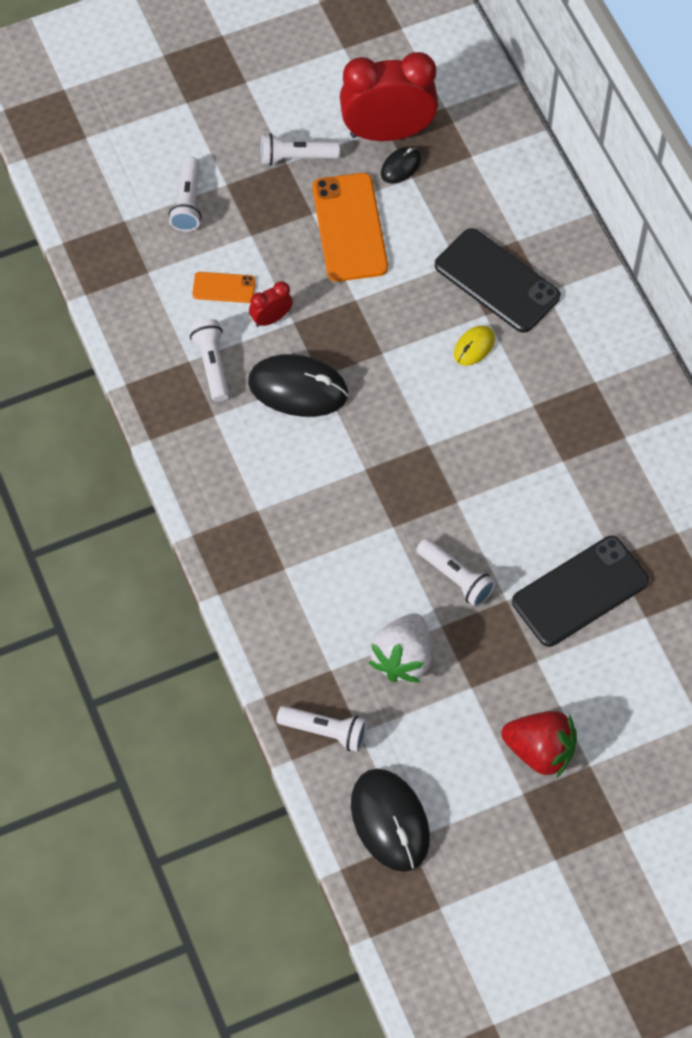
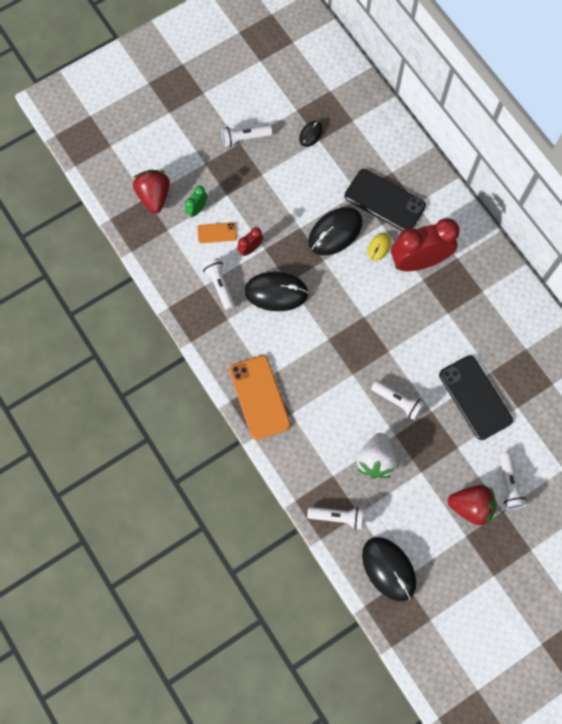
camera: 10 degrees left, 10 degrees up
(137, 220) = (154, 196): none -> red strawberry
(188, 202) = (183, 179): white flashlight -> white flashlight (509, 484)
(200, 249) = (197, 209): none -> green clock
(350, 227) = (287, 180): orange phone -> orange phone (259, 397)
(387, 132) = (298, 113): red clock -> red clock (418, 261)
(409, 315) = (335, 232): none -> black mouse
(580, 591) = (475, 397): black phone -> black phone turned 75 degrees counterclockwise

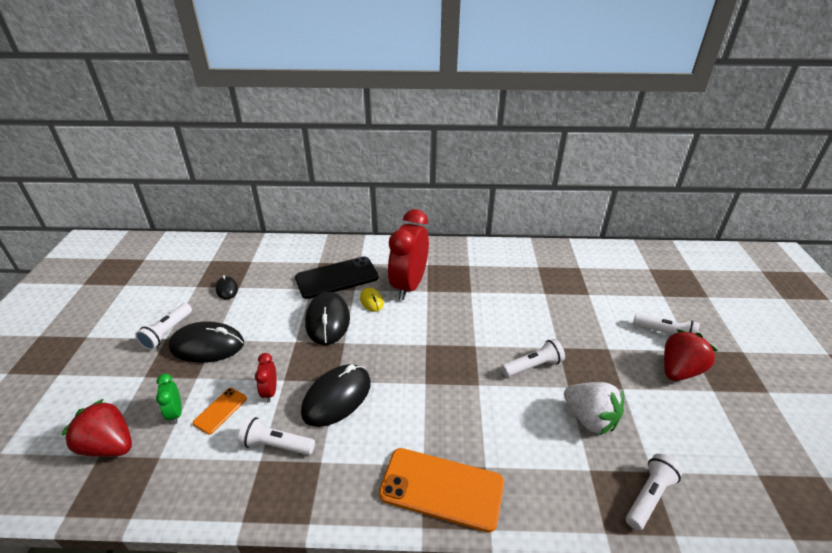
camera: 55 degrees left, 35 degrees down
(388, 569) = (740, 481): black mouse -> black mouse (207, 345)
(475, 397) = (563, 314): black phone -> none

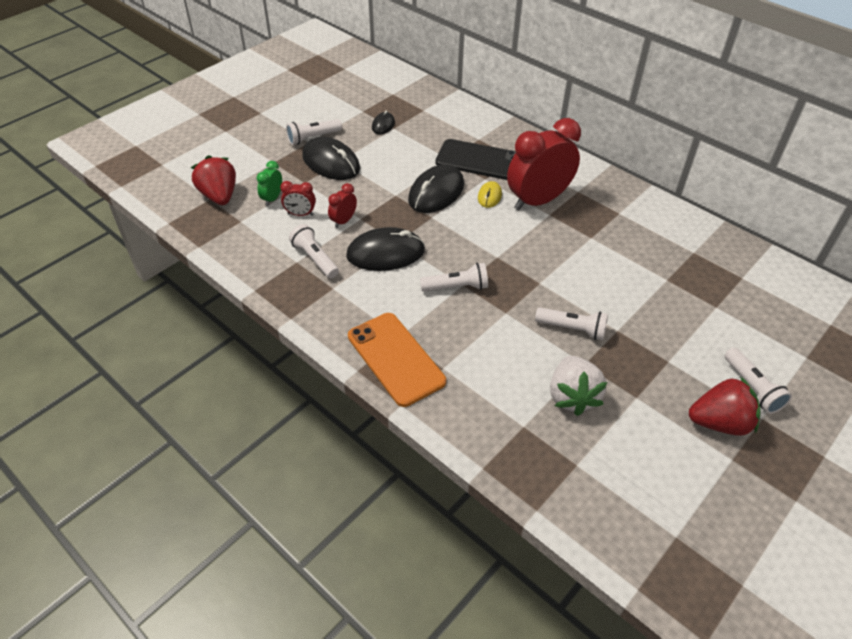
camera: 40 degrees right, 10 degrees up
(220, 410) = (300, 214): orange phone -> red clock
(648, 497) = (549, 475): white flashlight -> white flashlight (456, 287)

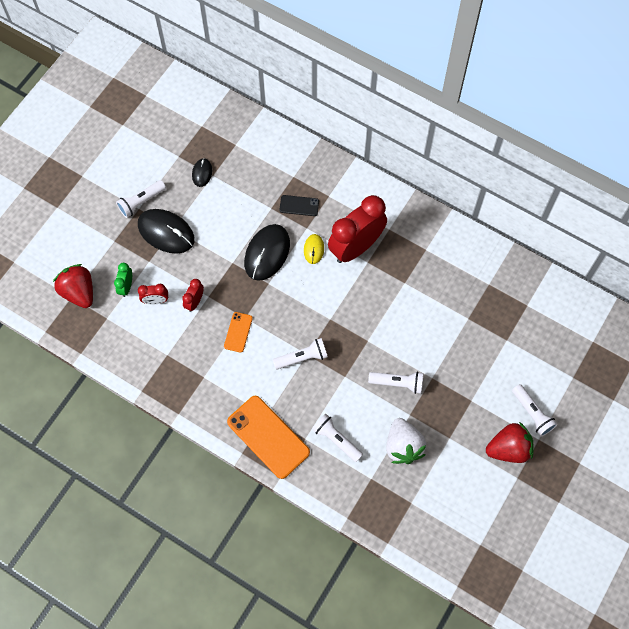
camera: 10 degrees left, 20 degrees up
(315, 259) = (181, 349): white flashlight -> white flashlight (336, 440)
(385, 253) = (238, 332): black mouse -> orange phone
(480, 161) = (299, 205): black phone -> black phone, size x0.50

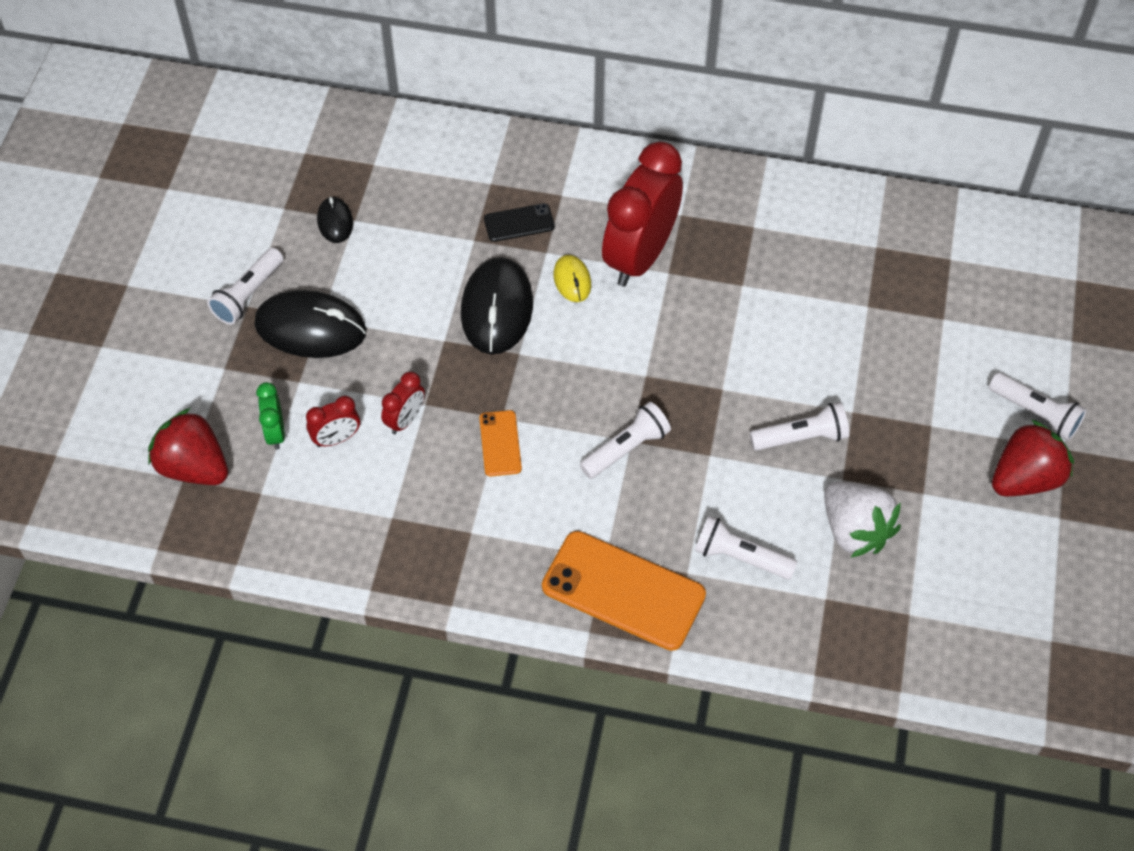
camera: 20 degrees left, 10 degrees down
(194, 302) = (405, 420): red clock -> red clock turned 150 degrees counterclockwise

